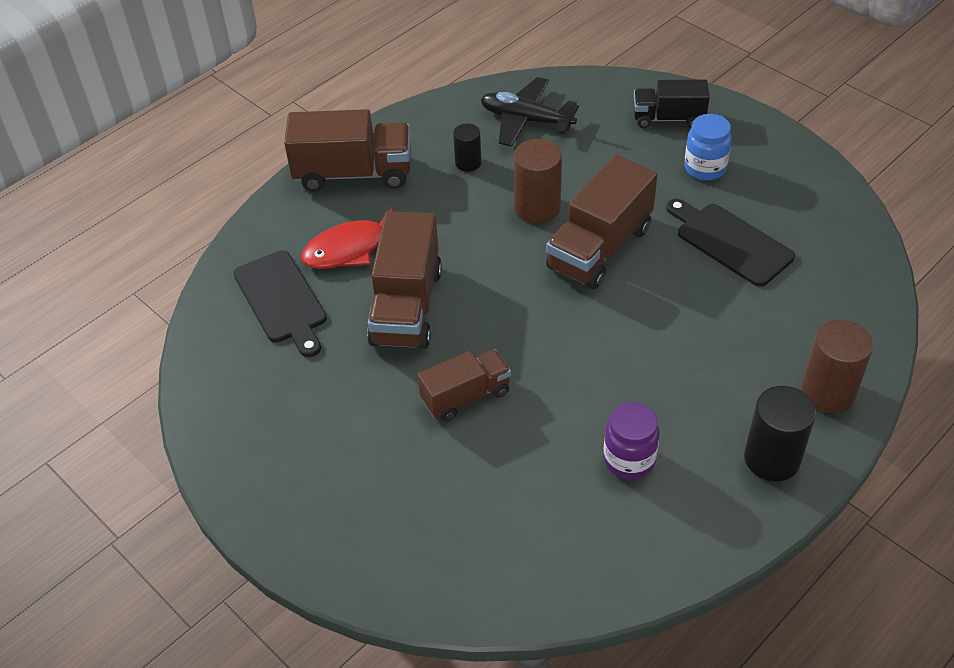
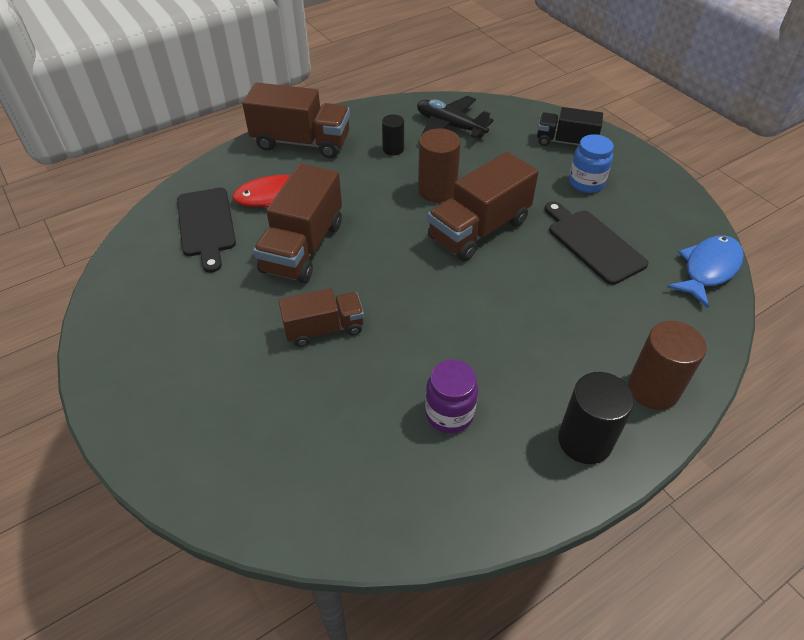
camera: 10 degrees right, 0 degrees up
(859, 249) = (708, 269): none -> blue fish

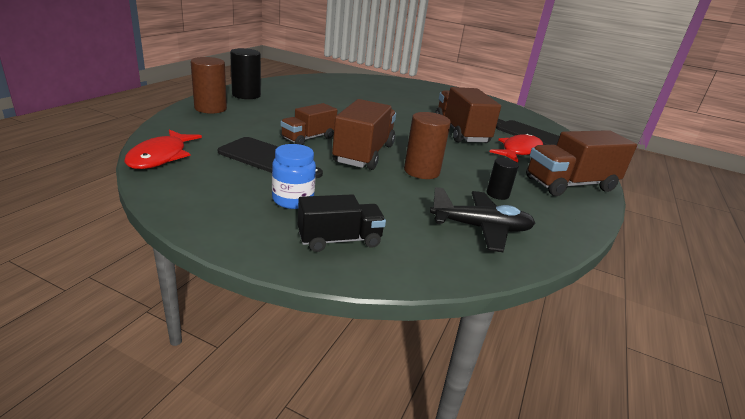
camera: 145 degrees right, 20 degrees down
(324, 329) = (403, 109): brown truck -> brown truck (308, 138)
(449, 414) = (316, 96): purple jar -> none
(708, 269) = (161, 157): blue fish -> red fish

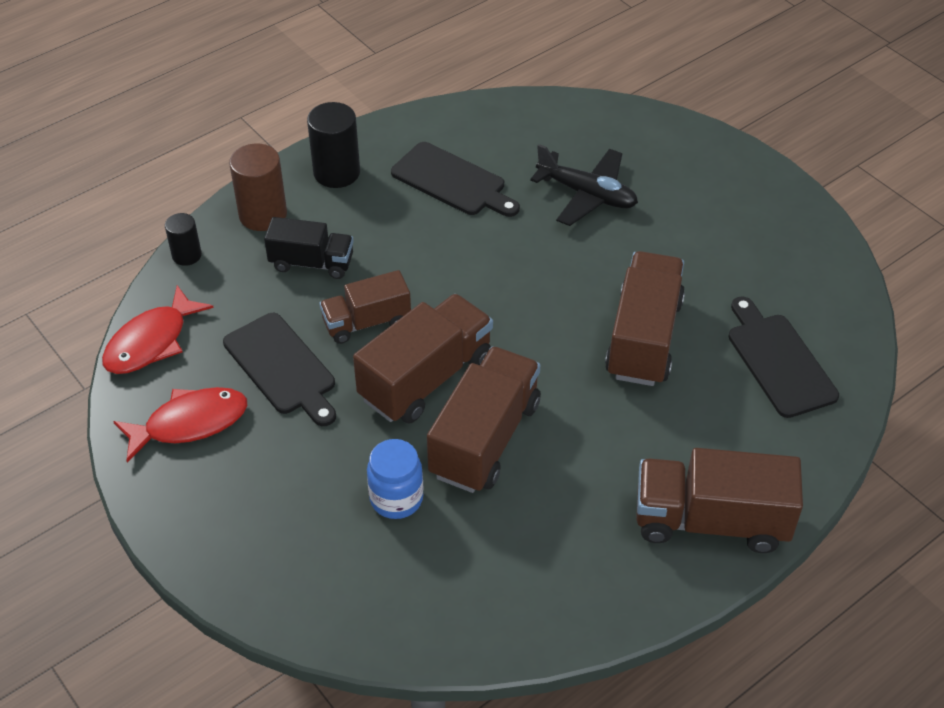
camera: 30 degrees right, 20 degrees up
(293, 200) = (268, 468): blue jar -> blue jar (396, 498)
(314, 95) = (452, 181): none -> black cutting board
(339, 240) = (281, 554): black truck -> black truck (312, 263)
(421, 171) = (485, 439): brown cylinder -> brown truck
(481, 228) = (473, 580): black plane -> black plane (587, 195)
(497, 194) = (561, 517): black cylinder -> black cylinder (187, 255)
(519, 151) = (707, 413): red fish -> red fish (189, 423)

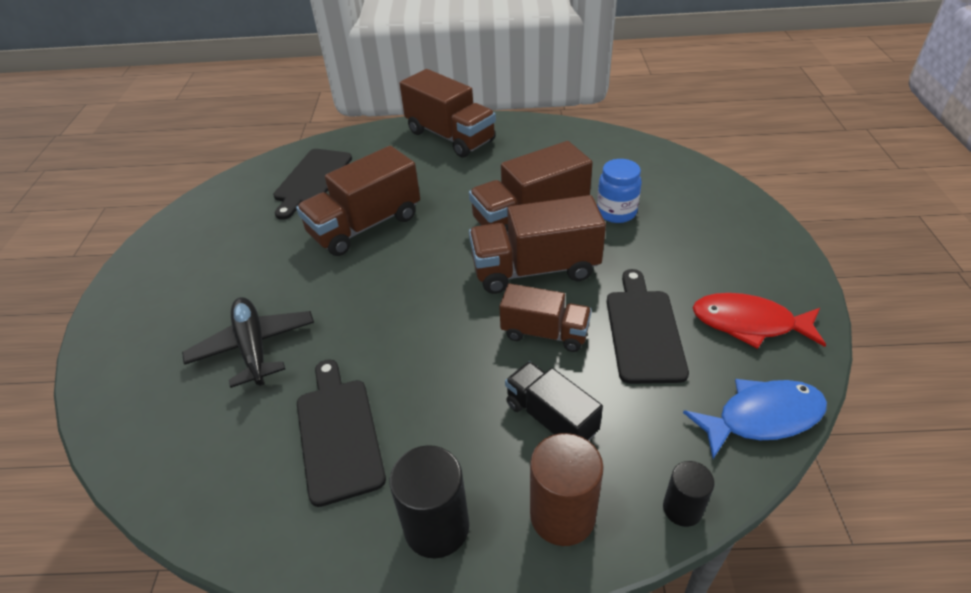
camera: 140 degrees left, 5 degrees down
(151, 342) = (762, 417): red fish -> blue fish

